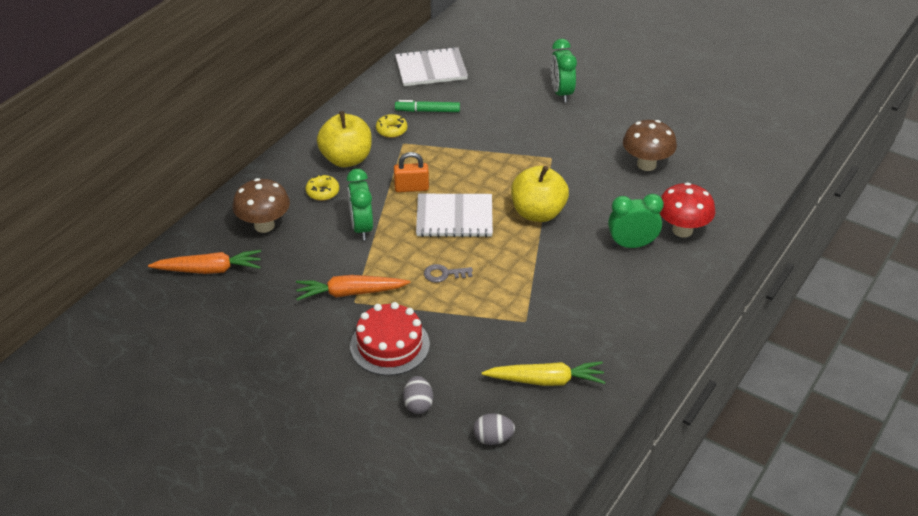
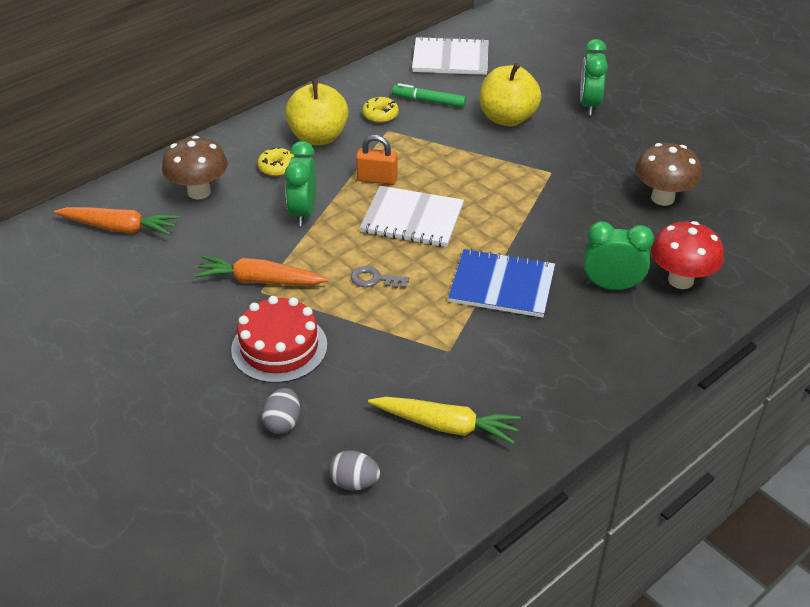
camera: 15 degrees right, 0 degrees up
(538, 213) = (511, 230): yellow apple -> yellow apple (507, 118)
(547, 260) = (502, 285): none -> blue notebook

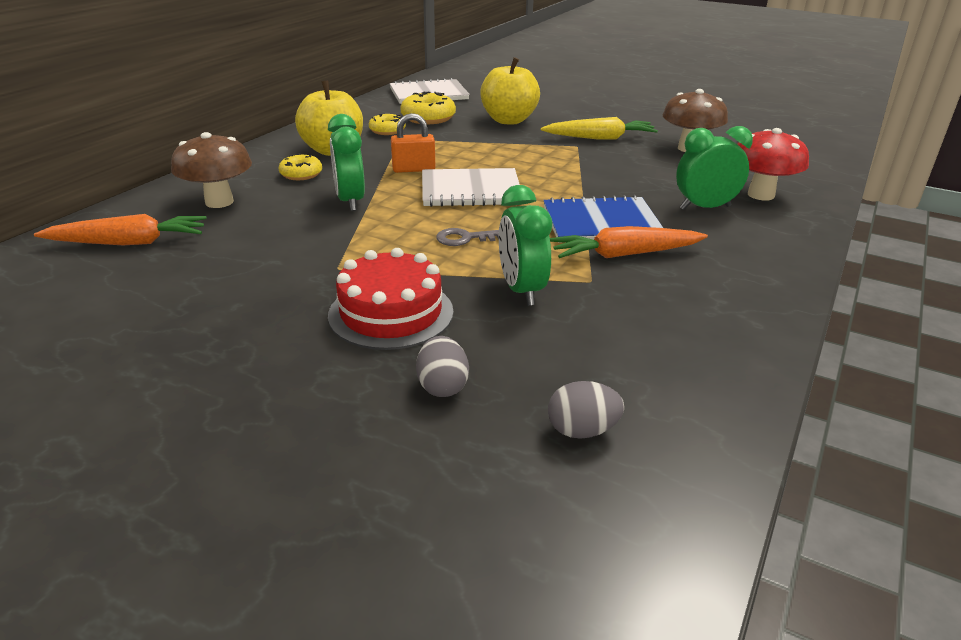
camera: 20 degrees left, 10 degrees down
(260, 281) = (332, 259): orange carrot -> orange carrot (624, 254)
(429, 101) = (428, 118): green marker -> yellow donut
(445, 426) = (645, 347): yellow carrot -> yellow carrot (600, 138)
(589, 105) = (572, 106): green clock -> green clock (521, 290)

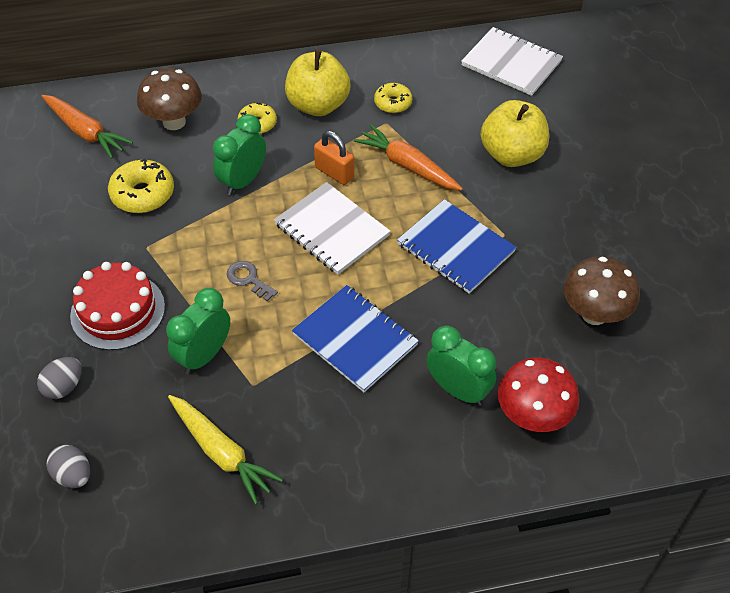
camera: 50 degrees right, 20 degrees up
(428, 118) = (451, 105): yellow donut -> yellow donut (143, 194)
(564, 162) = (455, 248): none -> blue notebook
(600, 138) = (543, 239): yellow carrot -> yellow carrot (221, 452)
(624, 254) = (313, 382): orange carrot -> orange carrot (408, 166)

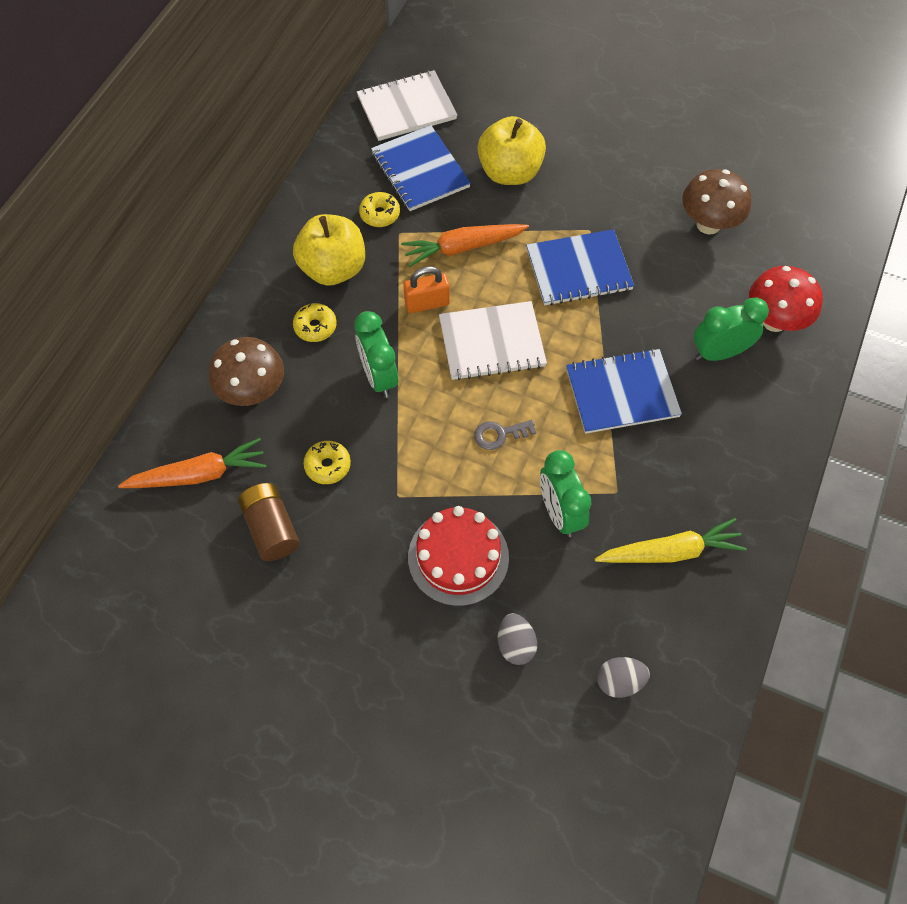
camera: 55 degrees left, 10 degrees up
(69, 192) = (271, 528): none -> brown battery
(143, 194) = (328, 466): yellow donut -> yellow donut, size x0.64
(458, 102) = (420, 170): none -> blue notebook

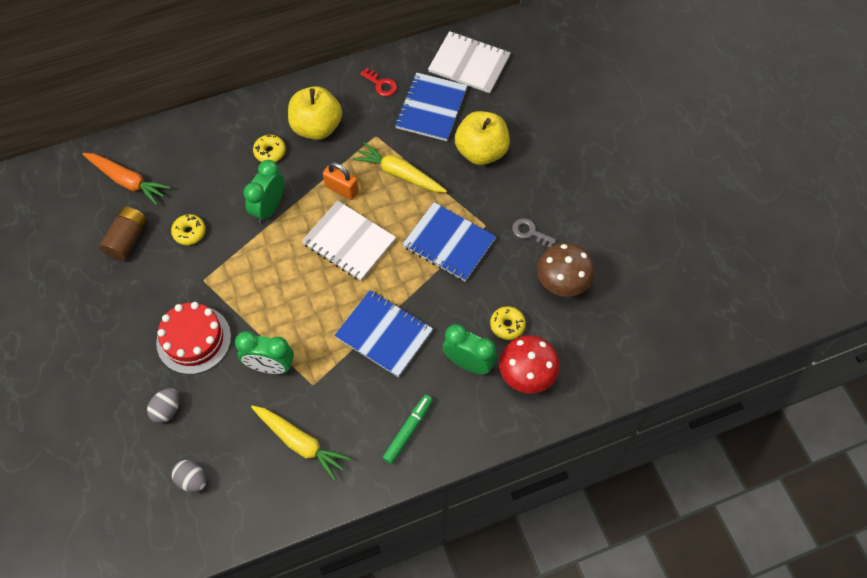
camera: 45 degrees right, 0 degrees up
(253, 392) = (200, 161): brown mushroom -> none
(347, 185) = (381, 84): none -> red key
(380, 214) = (378, 116): yellow donut -> yellow donut (507, 325)
(463, 248) = (399, 174): orange carrot -> yellow carrot
(499, 434) = (291, 296): grey key -> grey key (530, 232)
(559, 513) = (270, 366): green clock -> green clock turned 105 degrees counterclockwise
(743, 453) = (407, 431): none -> green marker

